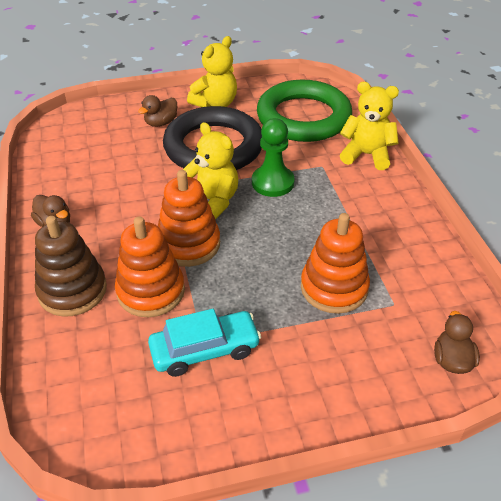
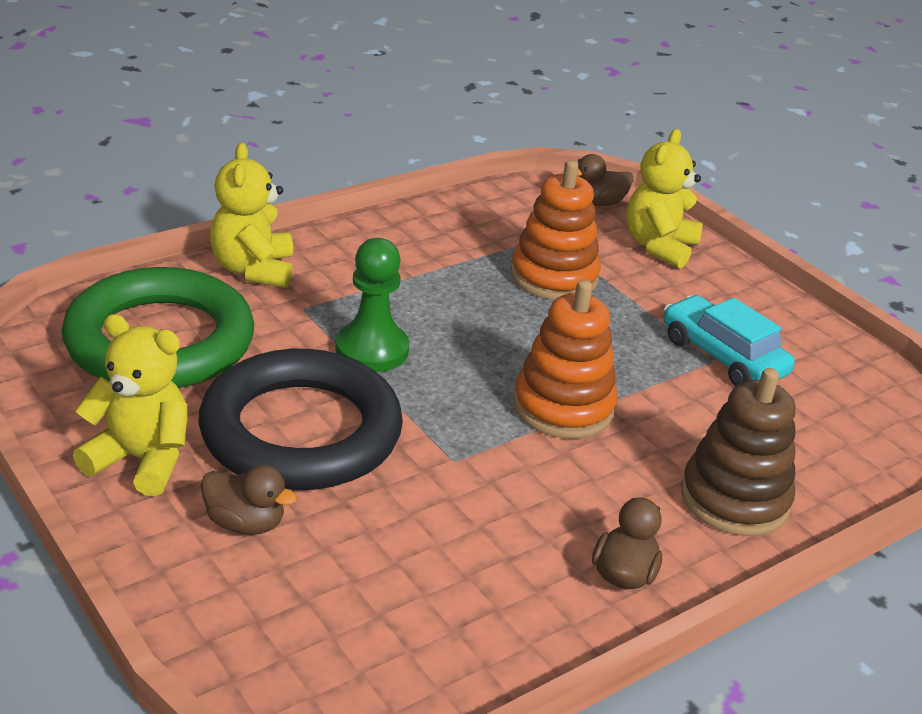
camera: 115 degrees left, 10 degrees down
(151, 291) = (674, 421): orange stacking toy -> none
(212, 201) = (454, 403): yellow teddy bear -> yellow teddy bear (659, 247)

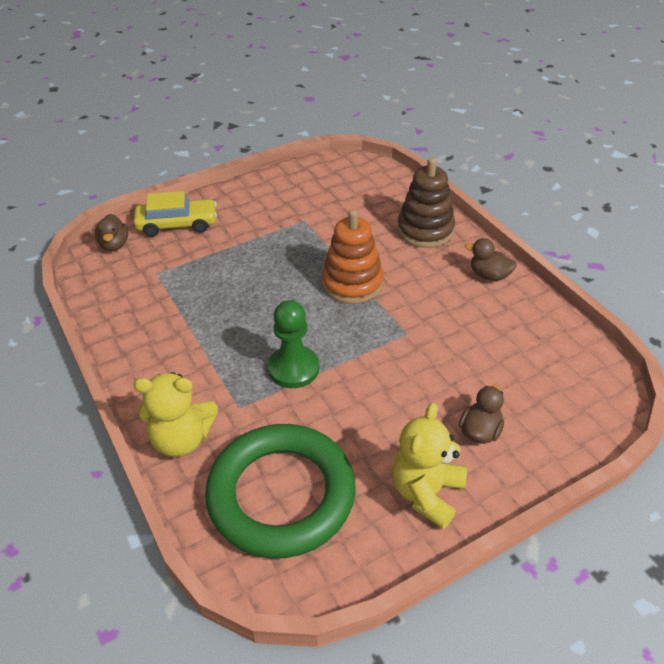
camera: 80 degrees left, 10 degrees up
(301, 431) = (386, 405): black ring -> none
(553, 277) = (209, 275): orange stacking toy -> none
(659, 247) = (177, 225): yellow teddy bear -> yellow car
(722, 356) = (300, 216): turquoise car -> none

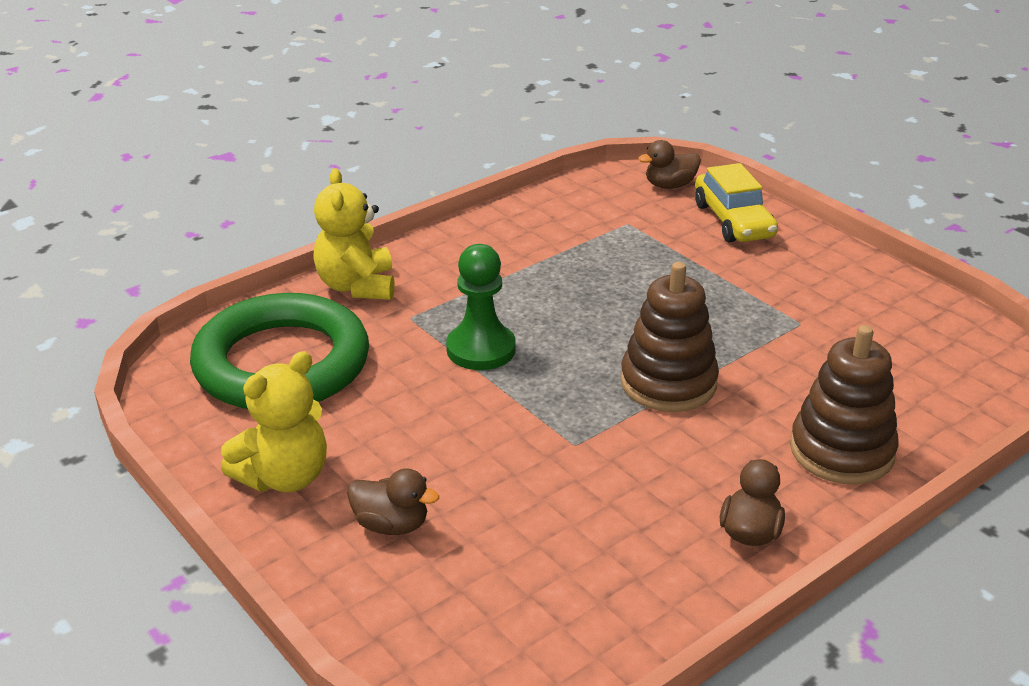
camera: 80 degrees right, 10 degrees down
(352, 284) = (668, 383): orange stacking toy -> brown stacking toy
(426, 493) = (284, 477): yellow teddy bear -> yellow teddy bear turned 120 degrees clockwise

